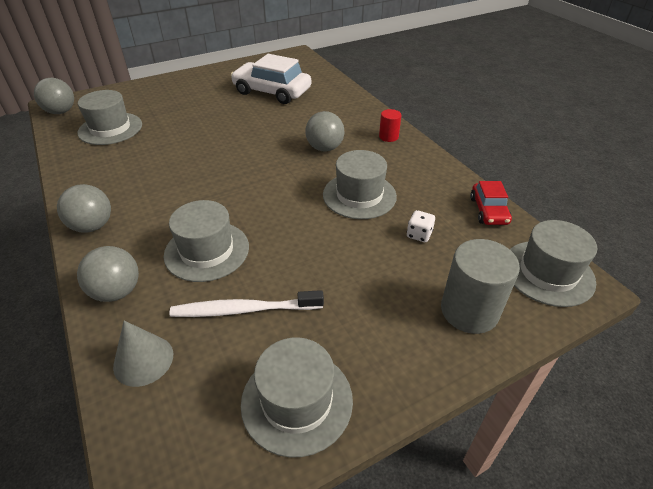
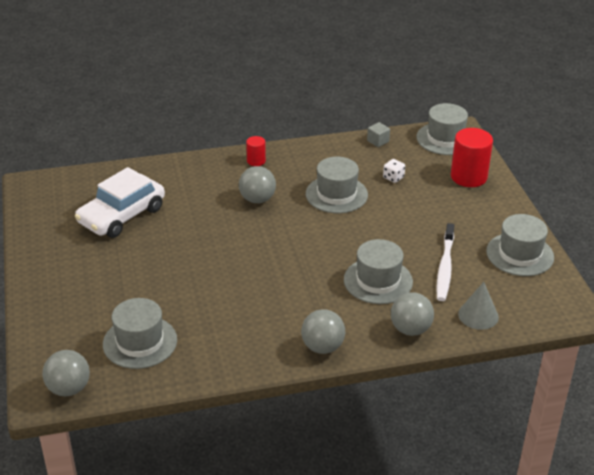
camera: 75 degrees left, 5 degrees down
(469, 311) = (468, 177): grey cylinder -> red cylinder
(488, 211) = (378, 141): red car -> grey cube

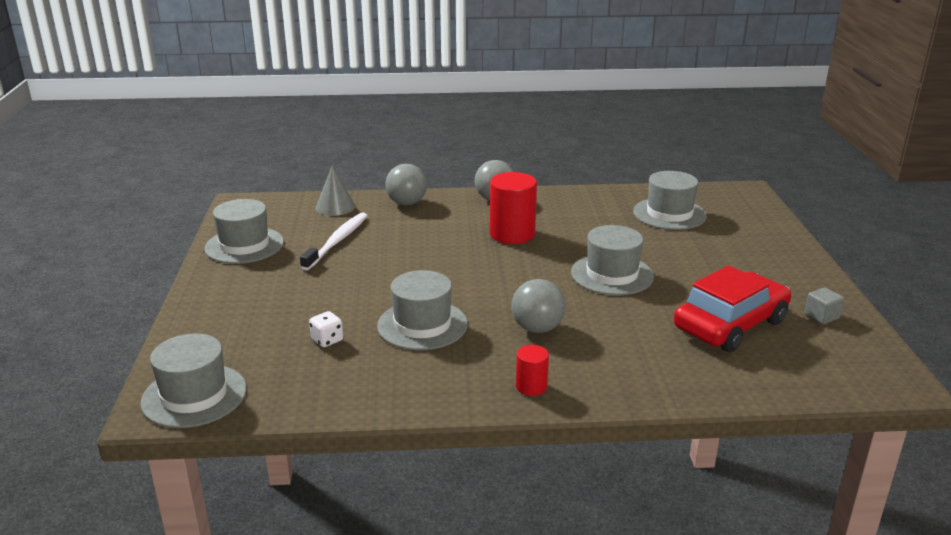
camera: 170 degrees left, 10 degrees down
(69, 388) = (725, 193): grey ball -> none
(122, 215) = (730, 324): white car -> red car
(378, 141) = (311, 402): grey cube -> grey cube (821, 316)
(378, 281) = (417, 237): grey hat -> grey hat (612, 274)
(468, 177) = (217, 331): red cylinder -> red cylinder (512, 234)

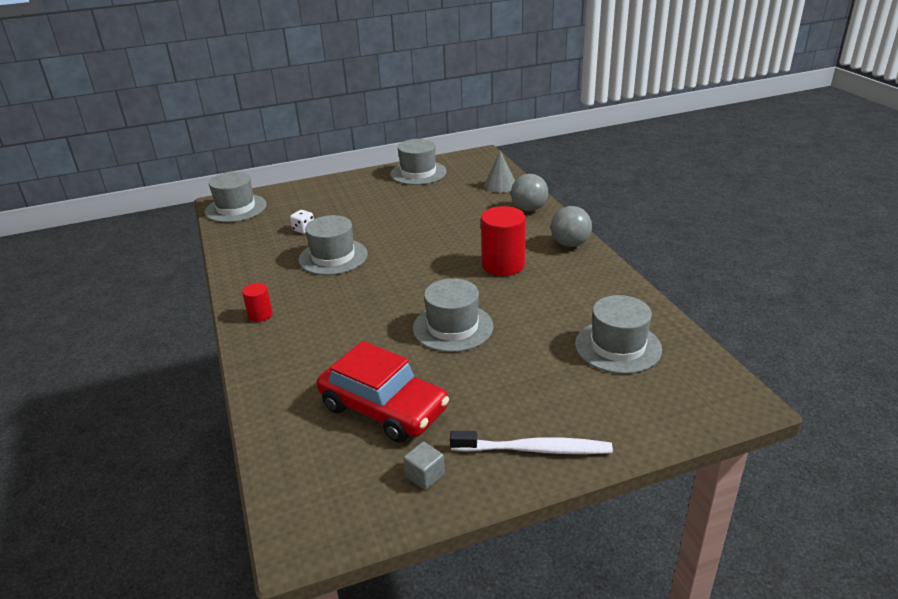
camera: 75 degrees right, 5 degrees up
(337, 241) = (443, 200): white toothbrush -> white toothbrush (534, 449)
(537, 328) = (343, 304): grey ball -> none

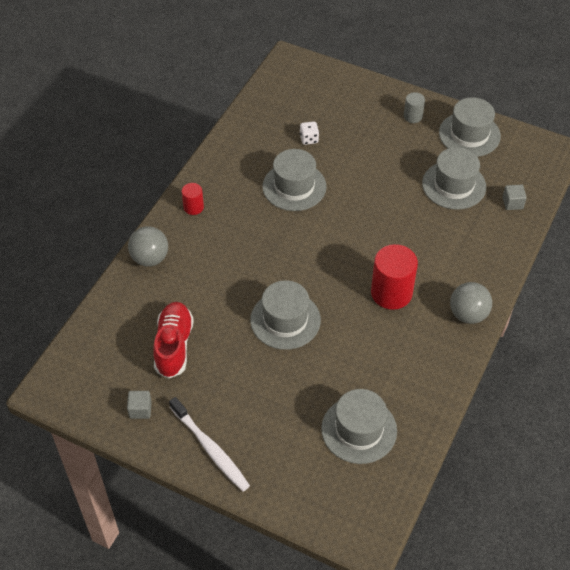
camera: 45 degrees right, 20 degrees up
(236, 208) = (292, 75): grey hat -> grey hat (454, 185)
(365, 184) = (413, 116): none -> grey cylinder
(384, 408) = (174, 346): red car -> red shoe
(500, 185) = (512, 203): grey cone -> grey cube
(529, 209) = (494, 250): grey ball -> grey ball (150, 258)

